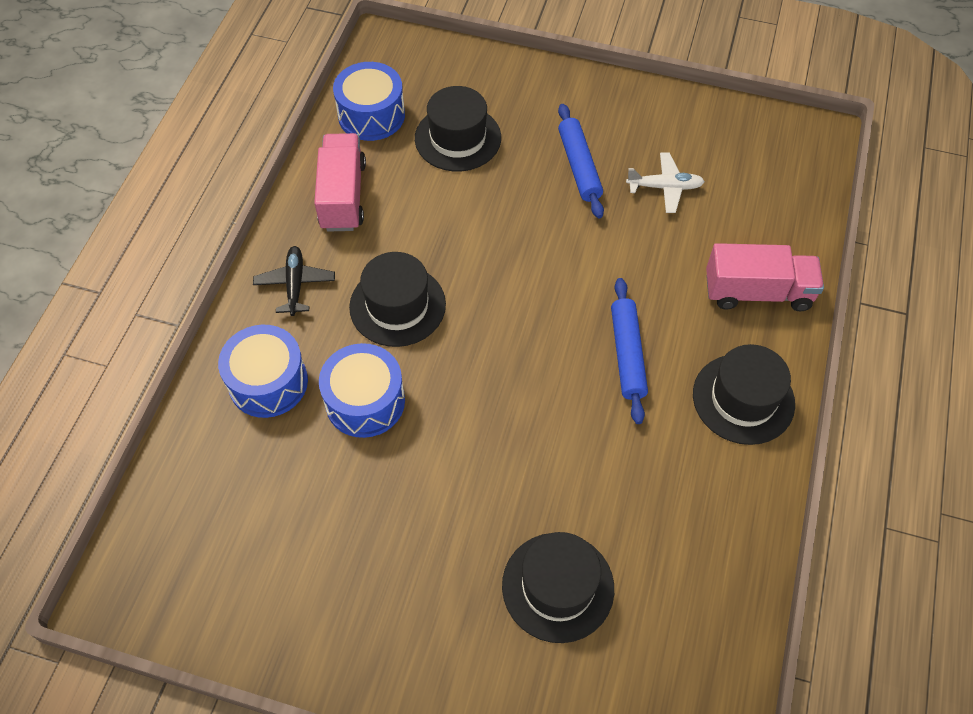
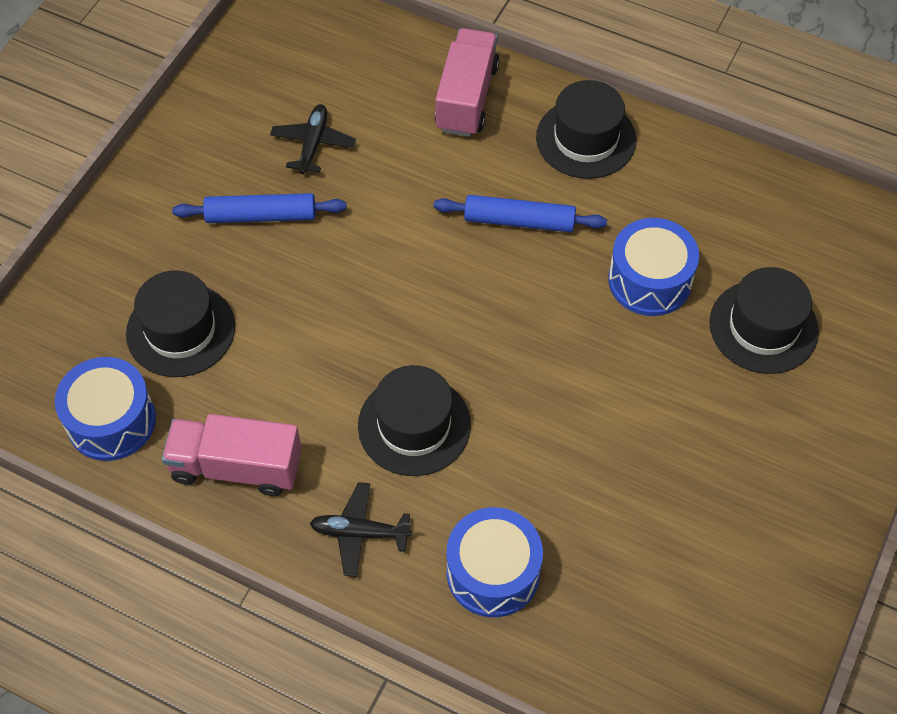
camera: 80 degrees left, 0 degrees up
(365, 401) = (535, 472): blue drum -> blue drum (650, 280)
(665, 187) = (313, 144): white plane -> black plane

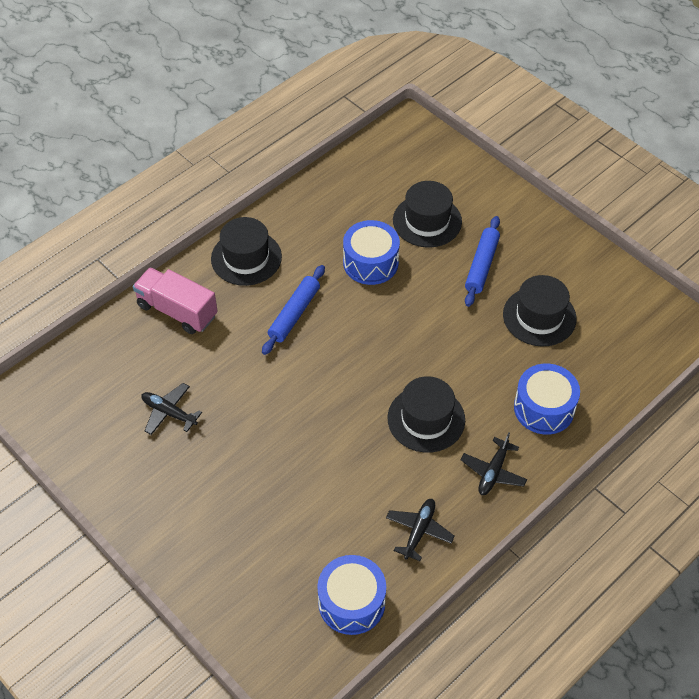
camera: 70 degrees left, 5 degrees down
(180, 330) = (293, 539): black hat -> black hat (539, 316)
(236, 467) = (419, 531): pink truck -> black plane
(261, 215) = (217, 462): blue rolling pin -> blue rolling pin (481, 265)

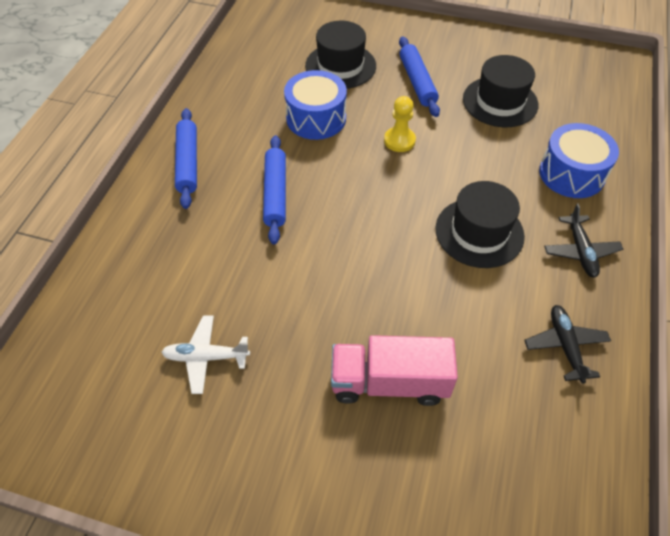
camera: 30 degrees left, 0 degrees up
(169, 412) = (206, 357): black plane -> white plane
(177, 311) = (145, 244): pink truck -> pink truck (389, 382)
(246, 258) = (188, 163): black hat -> blue rolling pin
(351, 602) = (566, 466): blue drum -> none
(424, 313) = (399, 140): none -> yellow pawn

